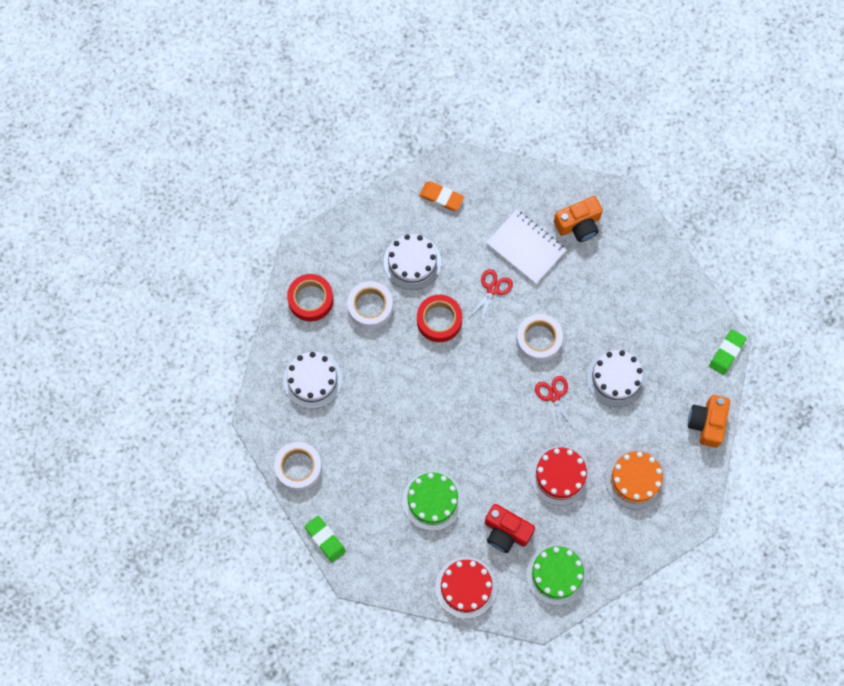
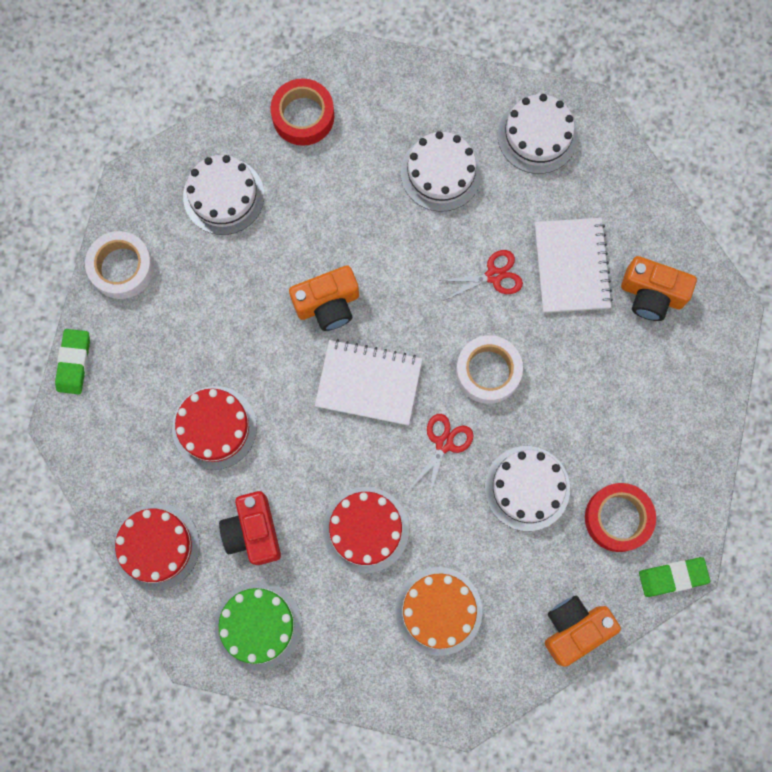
camera: 45 degrees right, 5 degrees up
(370, 307) = (353, 178): white tape -> none
(424, 383) = (328, 304): none -> orange camera
(432, 500) = (214, 427): green cake -> red cake
(439, 320) = (407, 256): red tape -> red tape (618, 518)
(441, 197) = (537, 136): orange eraser -> white cake
(486, 402) = (368, 383): none -> white notebook

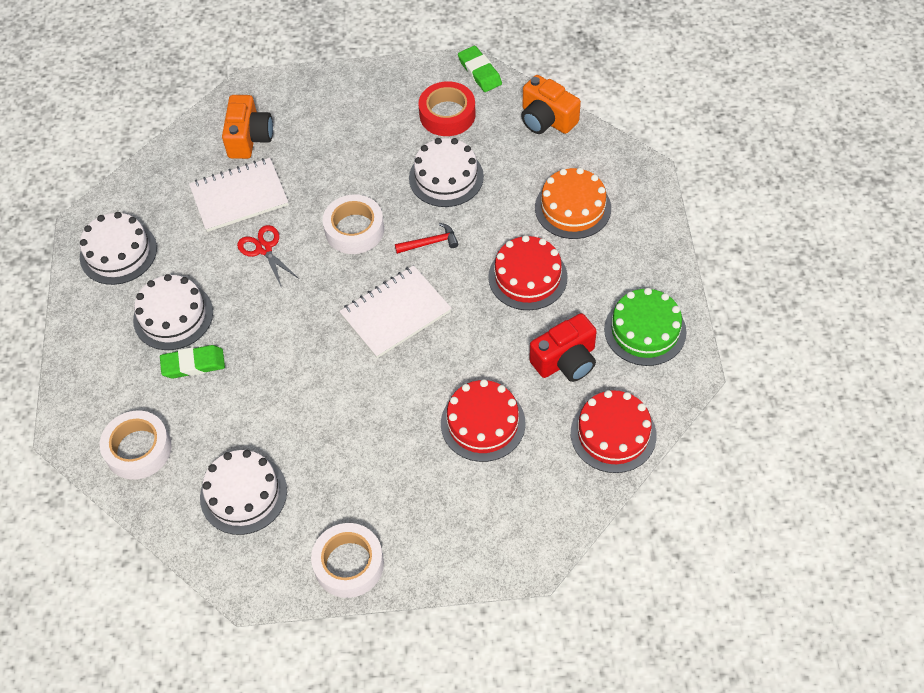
camera: 105 degrees left, 20 degrees down
(74, 362) = (464, 573): green eraser -> green eraser (193, 364)
(303, 116) = (138, 449): red tape -> white tape
(328, 304) = (330, 368): orange camera -> none
(368, 383) = (395, 313): white notebook -> white notebook turned 60 degrees clockwise
(444, 444) = (430, 243): red scissors -> red hammer

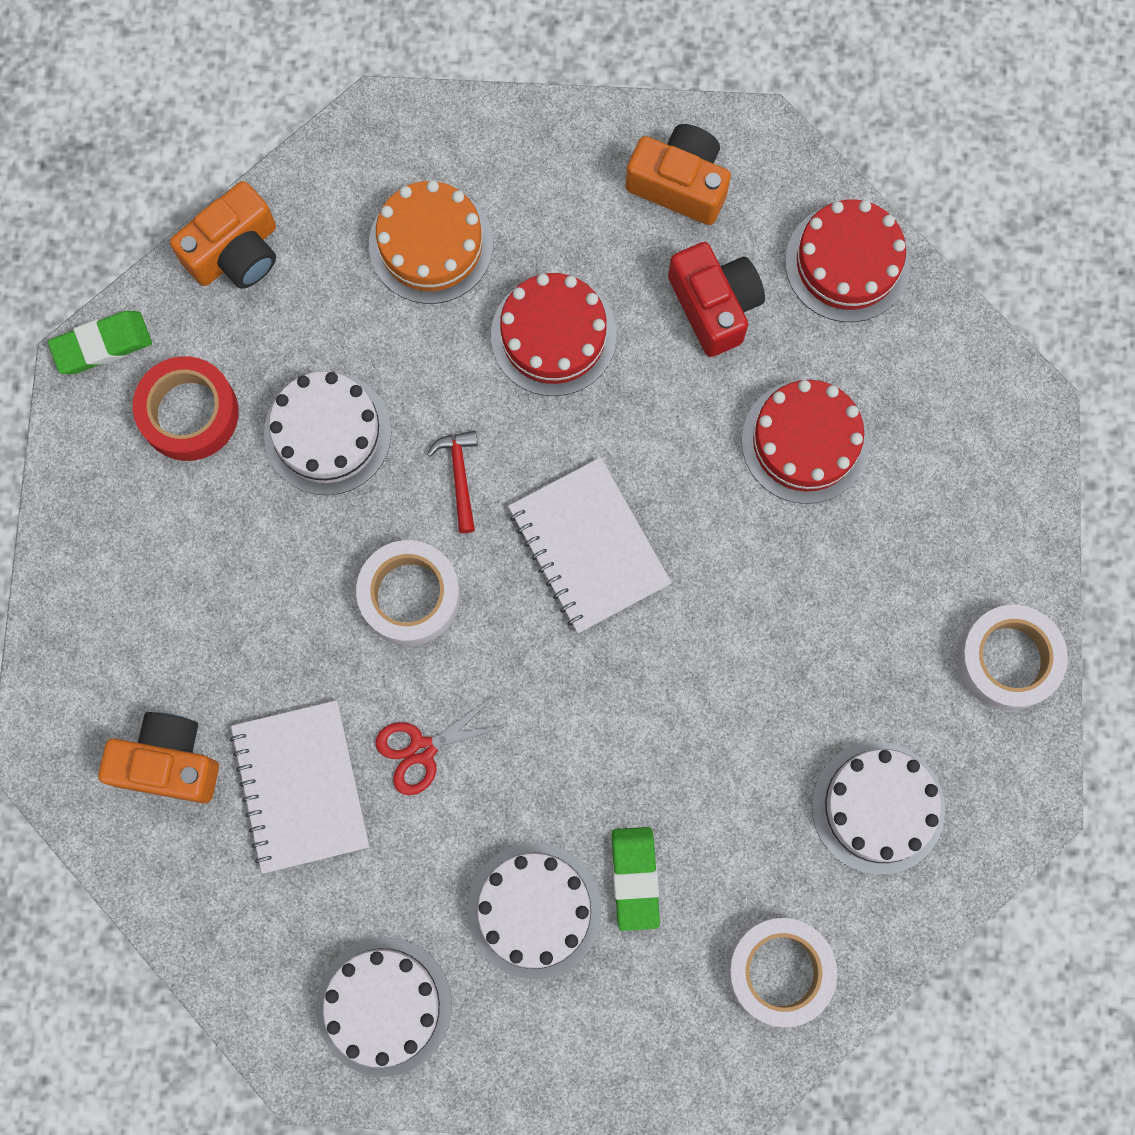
camera: 85 degrees left, 20 degrees up
(645, 330) = (679, 184): green cake -> orange camera

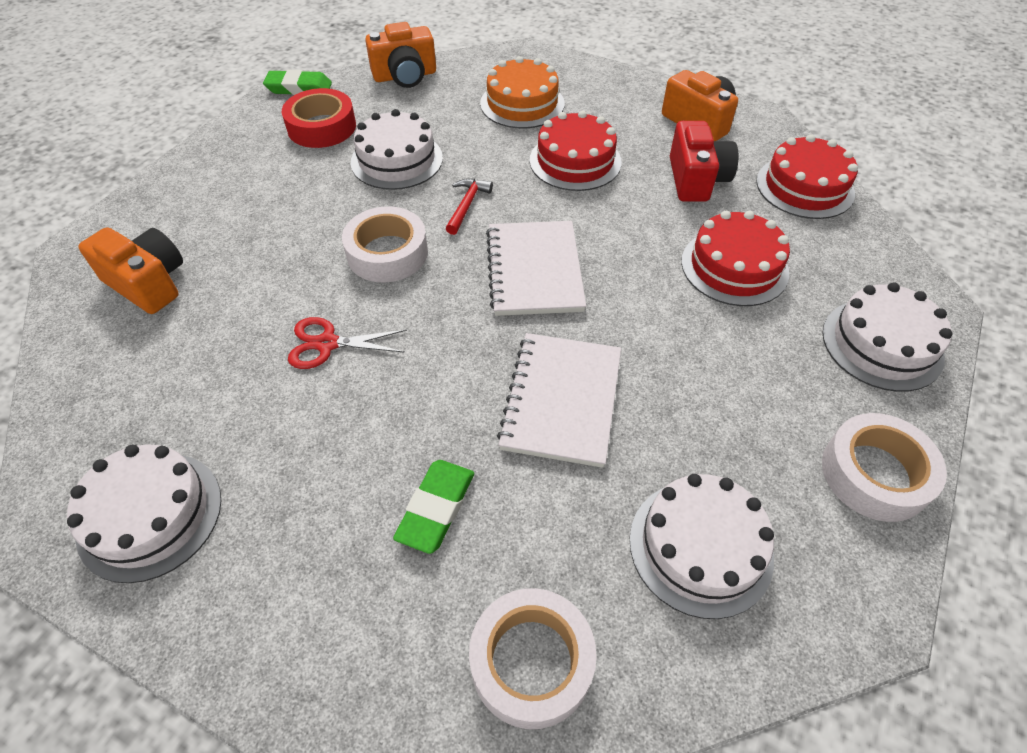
camera: 25 degrees right, 25 degrees down
(300, 787) = (221, 332): white notebook -> white notebook (561, 400)
(534, 910) = (332, 495): white cake -> white cake (882, 344)

